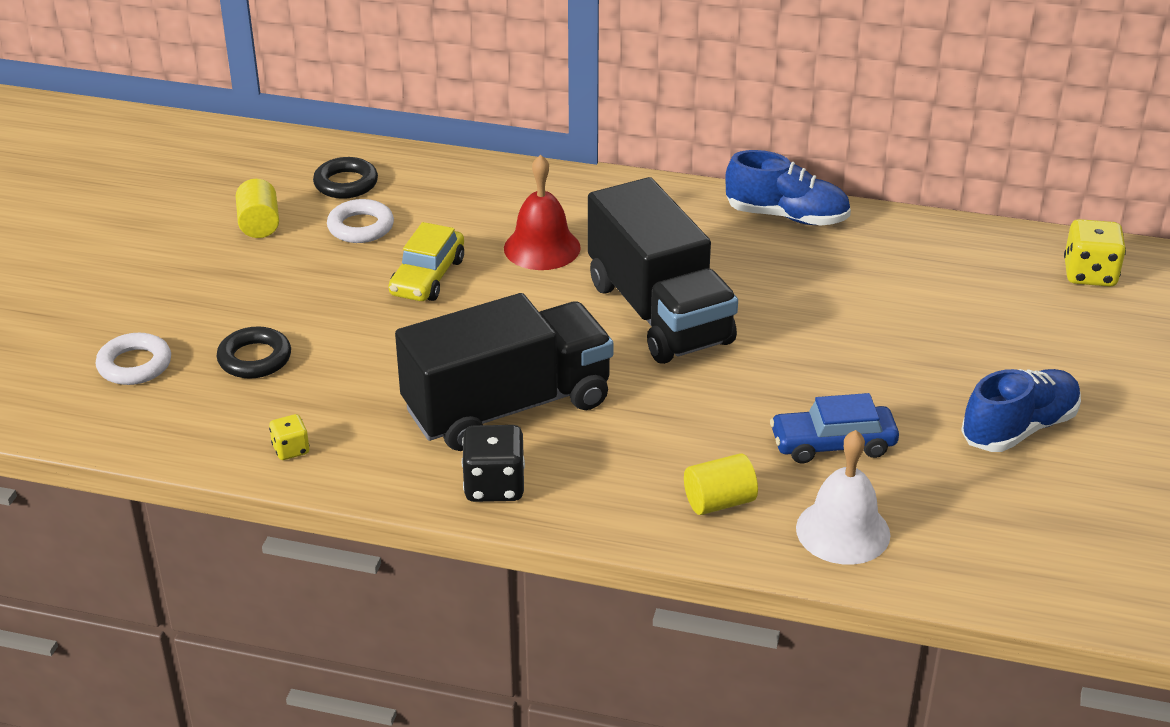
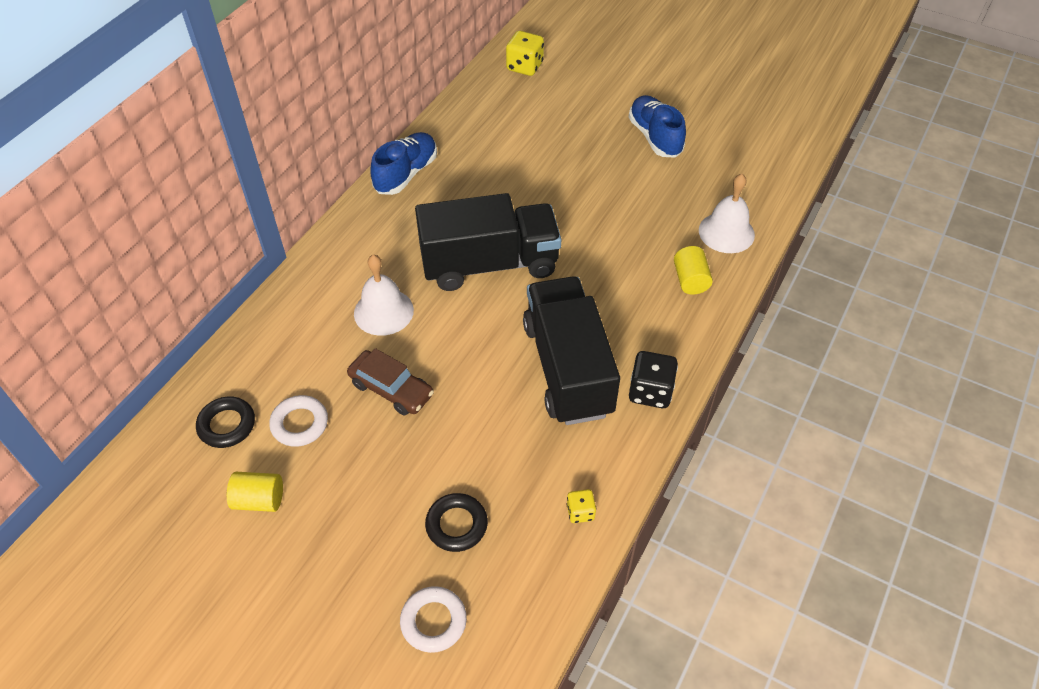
camera: 75 degrees left, 15 degrees up
(427, 277) = (391, 389): yellow car -> brown car
(542, 248) = (383, 311): red bell -> white bell
(833, 444) = (649, 216): blue car -> none

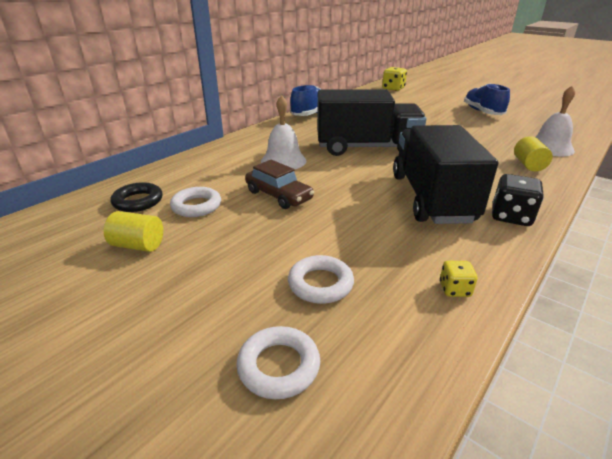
camera: 10 degrees right, 20 degrees down
(456, 525) = (320, 284): black ring -> white ring

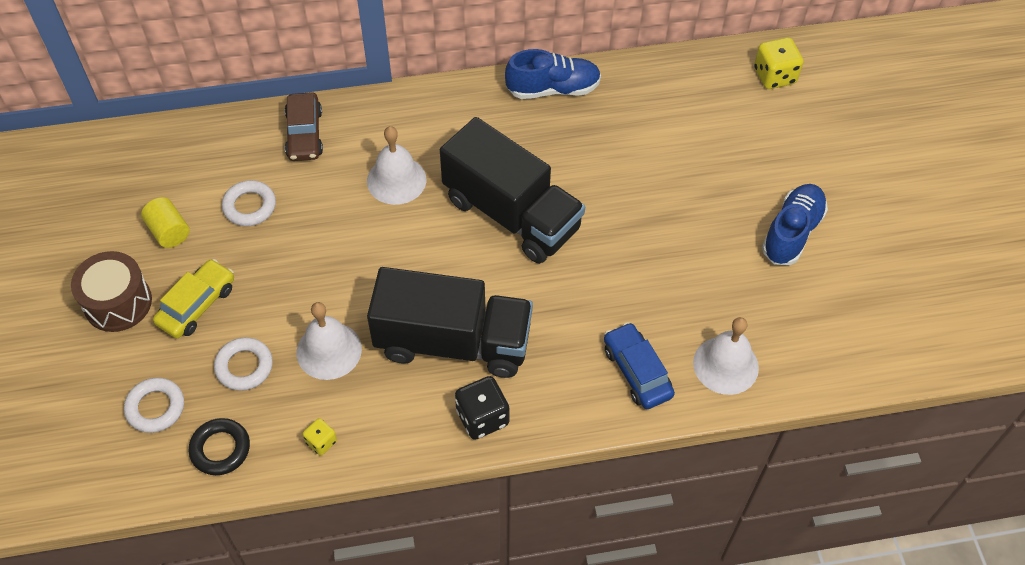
camera: 40 degrees right, 25 degrees up
(133, 312) = (118, 302): none -> brown drum
(138, 201) = (212, 165): black ring -> black ring (220, 449)
(222, 271) = (197, 305): none -> yellow car
(278, 195) = (328, 239): brown car -> brown car (304, 134)
(368, 240) = (329, 350): none -> white bell
(431, 198) = (453, 342): black truck -> black truck turned 60 degrees clockwise
(528, 165) = (637, 371): yellow cylinder -> blue car

